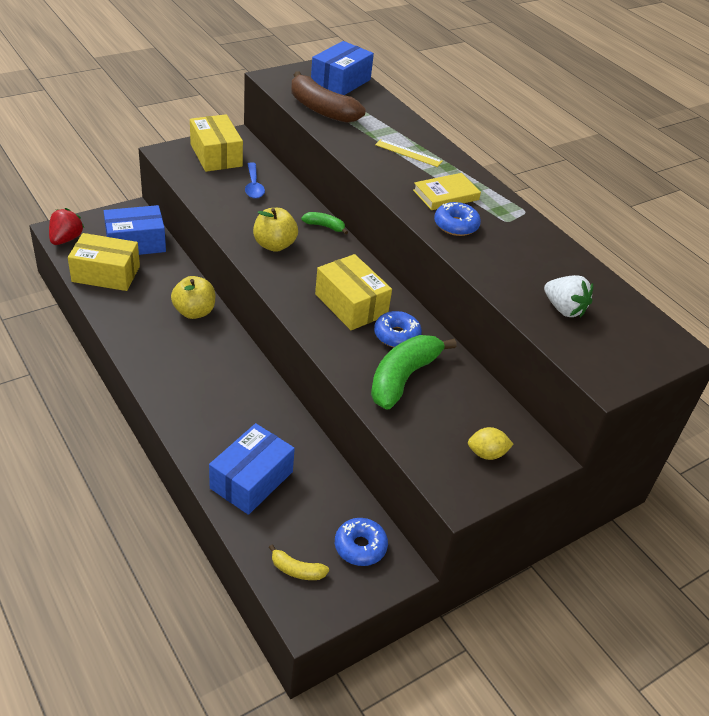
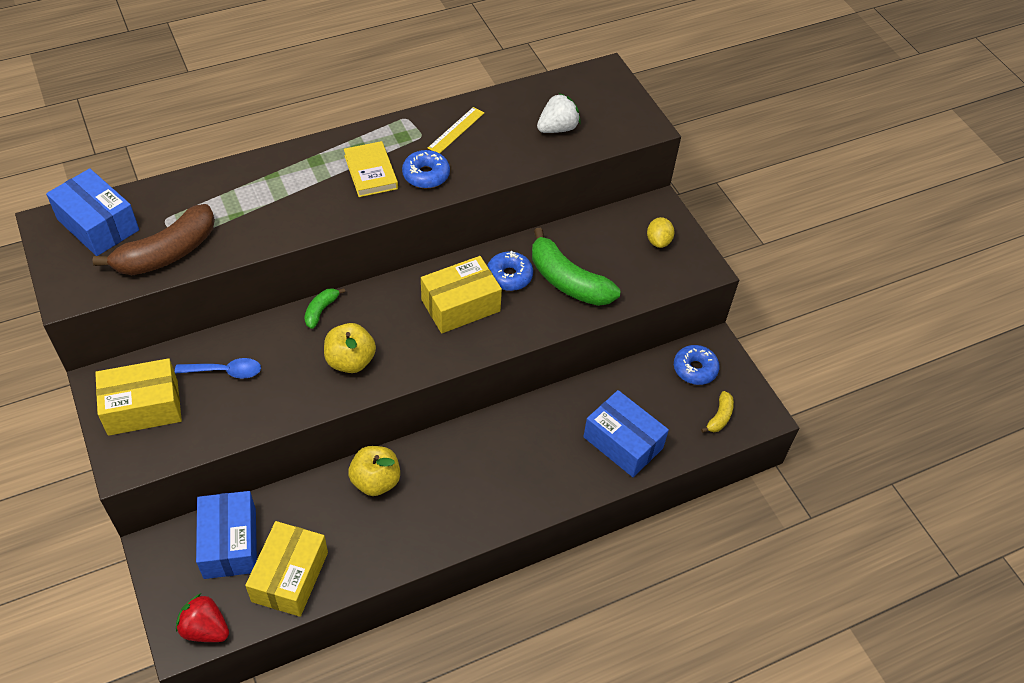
camera: 80 degrees left, 10 degrees up
(408, 153) = (283, 188): yellow ruler -> yellow ruler (456, 130)

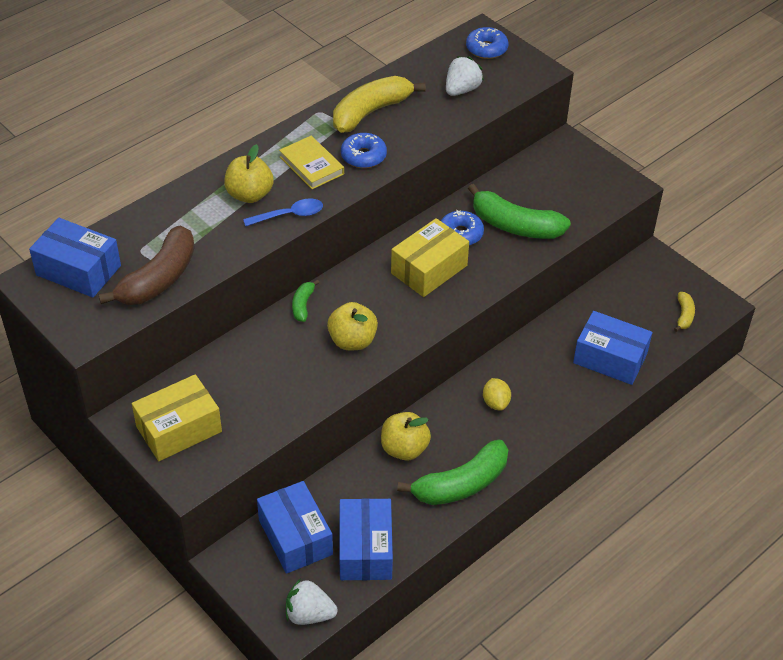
camera: 15 degrees left, 5 degrees down
(205, 629) = (309, 614): red strawberry -> white strawberry
(225, 371) = (240, 379): blue spoon -> blue spoon (289, 215)
(290, 577) = (365, 549): yellow box -> blue box
(296, 188) = (249, 195): none -> yellow apple
(414, 535) = (461, 484): none -> green banana
(456, 130) = (371, 112): yellow ruler -> yellow banana
(658, 241) = (579, 173): yellow lemon -> yellow lemon (495, 402)
(695, 369) = (645, 281): blue donut -> blue donut (486, 49)

